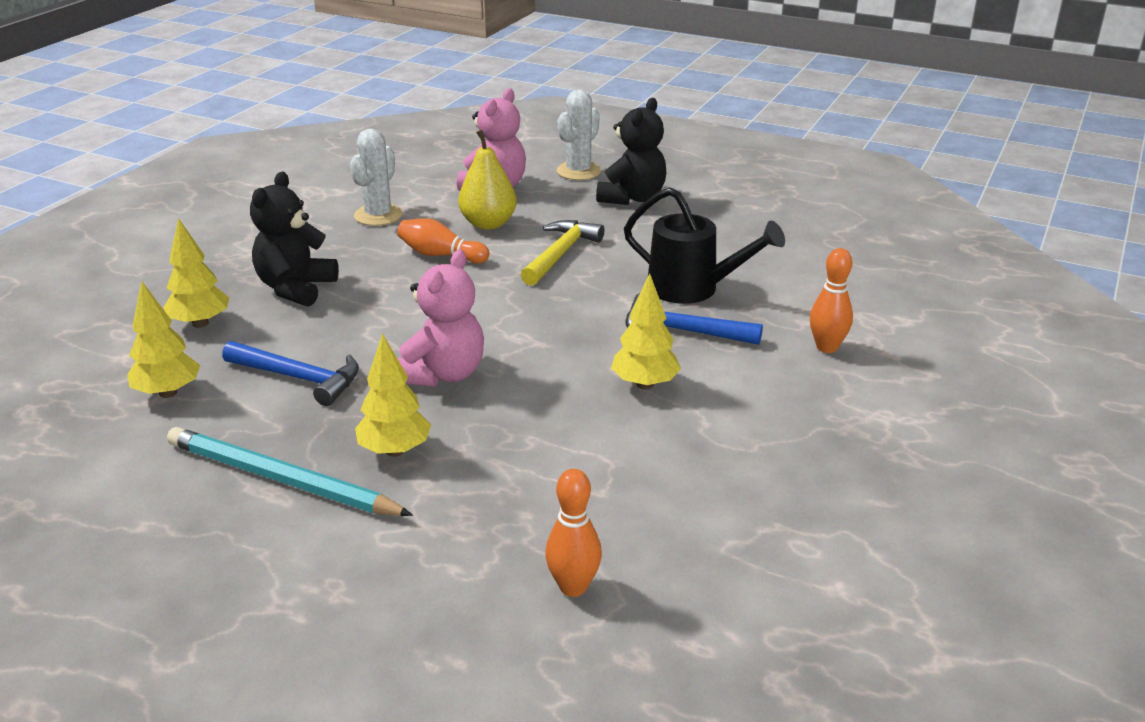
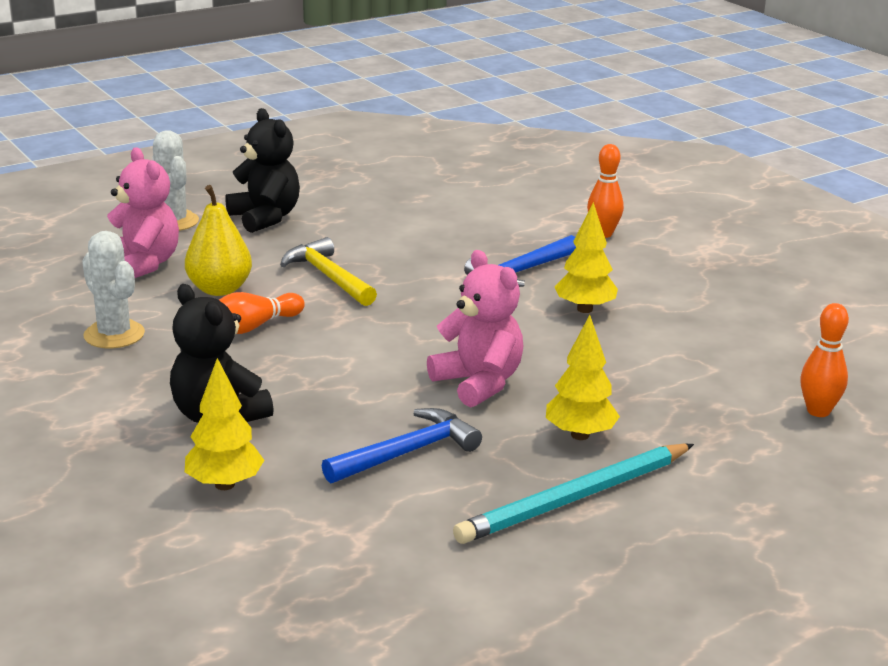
camera: 60 degrees left, 5 degrees down
(168, 393) = (354, 530): yellow tree -> none
(693, 289) = (461, 247): black watering can -> none

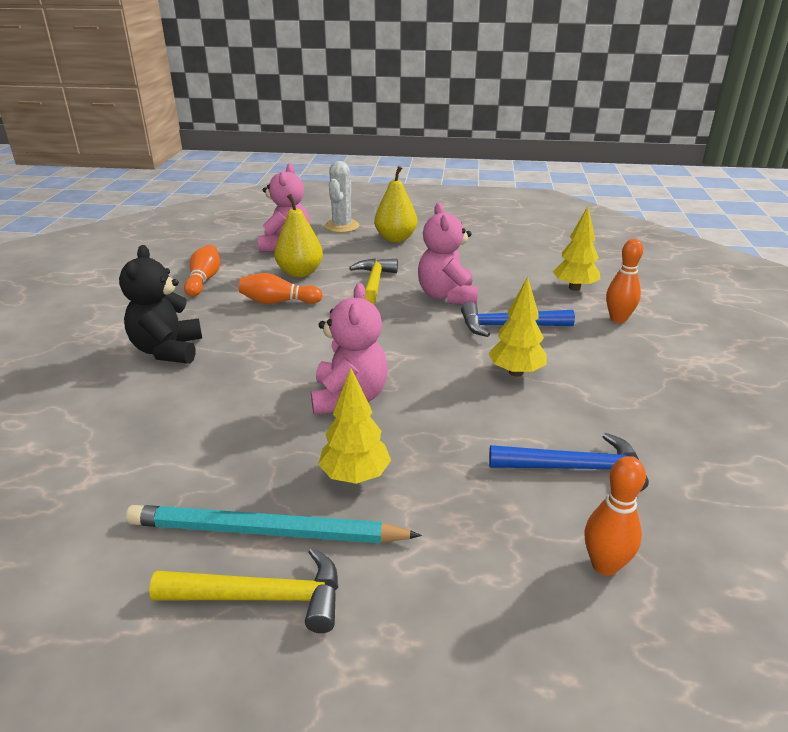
camera: 40 degrees right, 5 degrees up
(114, 335) = (204, 280): white cactus -> orange bowling pin
(224, 484) = (93, 398): yellow tree -> yellow tree (574, 288)
(265, 218) = (395, 239): black teddy bear -> yellow pear
(407, 452) = (221, 429): blue hammer -> blue hammer (575, 468)
(421, 263) = (447, 296): none -> pink teddy bear
(640, 532) = (262, 597): none -> yellow hammer

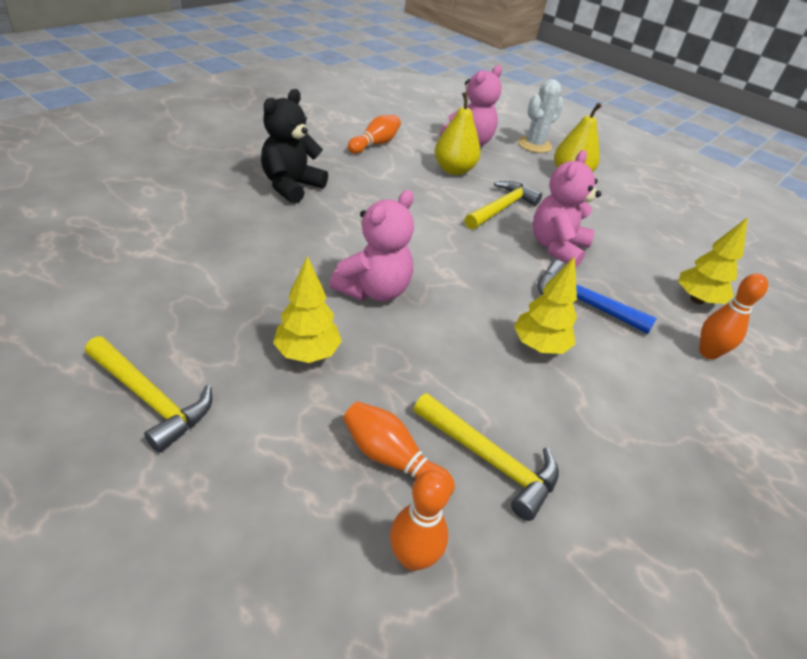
camera: 30 degrees right, 10 degrees up
(265, 532) = (204, 355): turquoise pencil -> none
(278, 302) = (409, 186): orange bowling pin -> orange bowling pin (392, 459)
(575, 468) = (490, 460): blue hammer -> yellow hammer

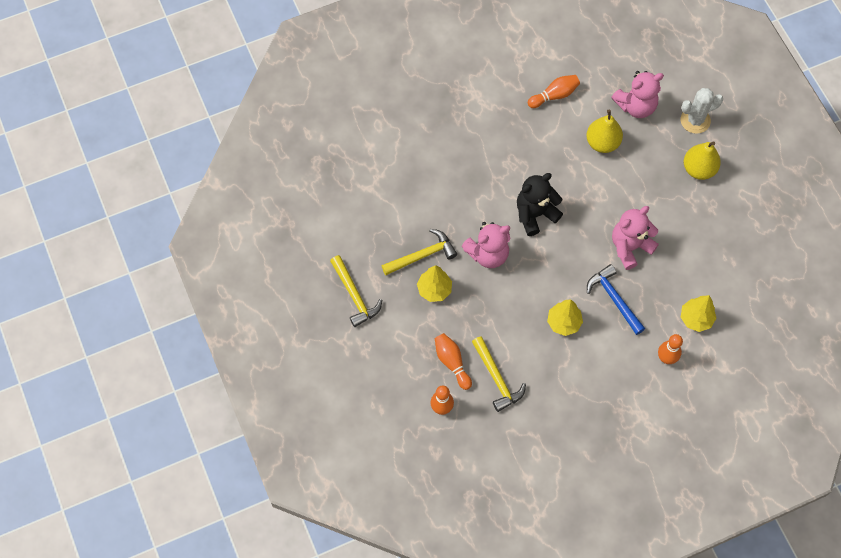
camera: 30 degrees right, 25 degrees up
(291, 186) = (471, 139): black teddy bear -> black teddy bear (535, 214)
(501, 208) = (614, 196): yellow hammer -> yellow hammer (422, 255)

